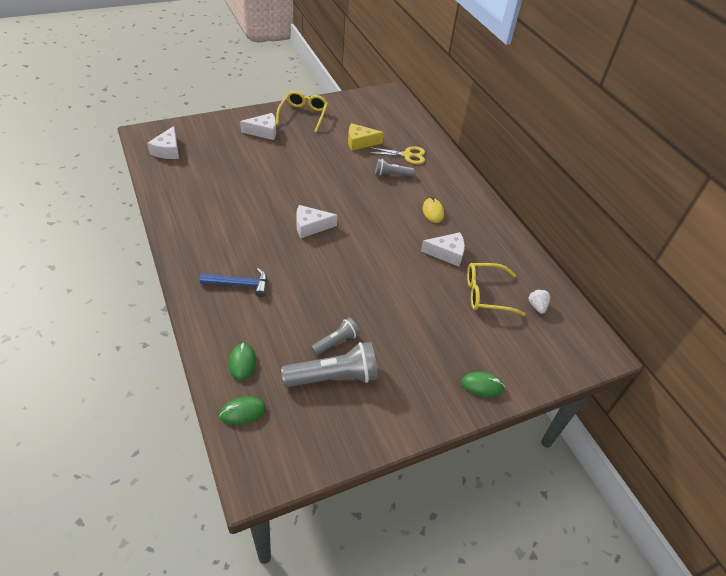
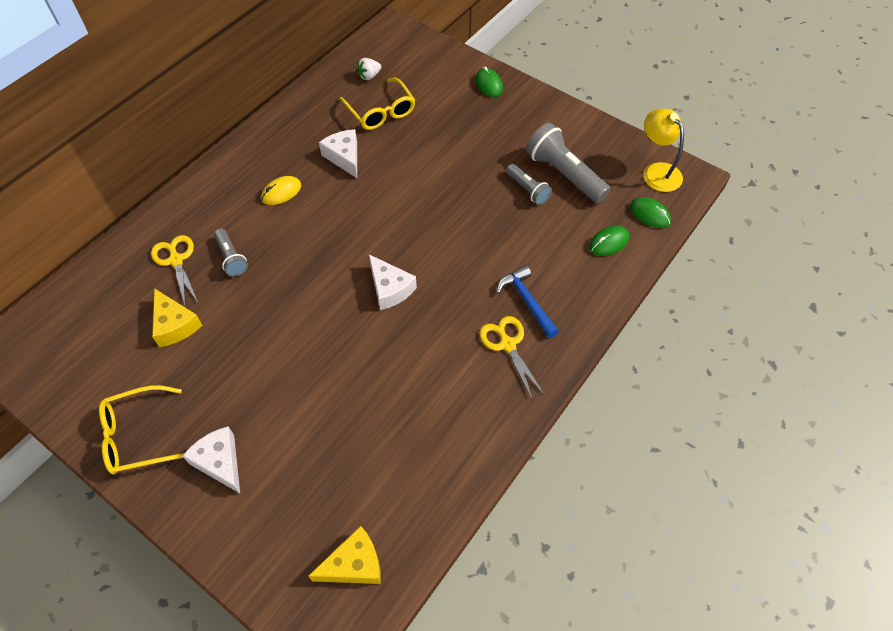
camera: 115 degrees left, 10 degrees up
(168, 150) = (354, 564): white cheese -> yellow cheese
(219, 258) = (507, 344): none -> yellow scissors
(282, 454) = (657, 171): none -> yellow lamp
(336, 342) = (528, 190): grey flashlight -> grey flashlight turned 150 degrees counterclockwise

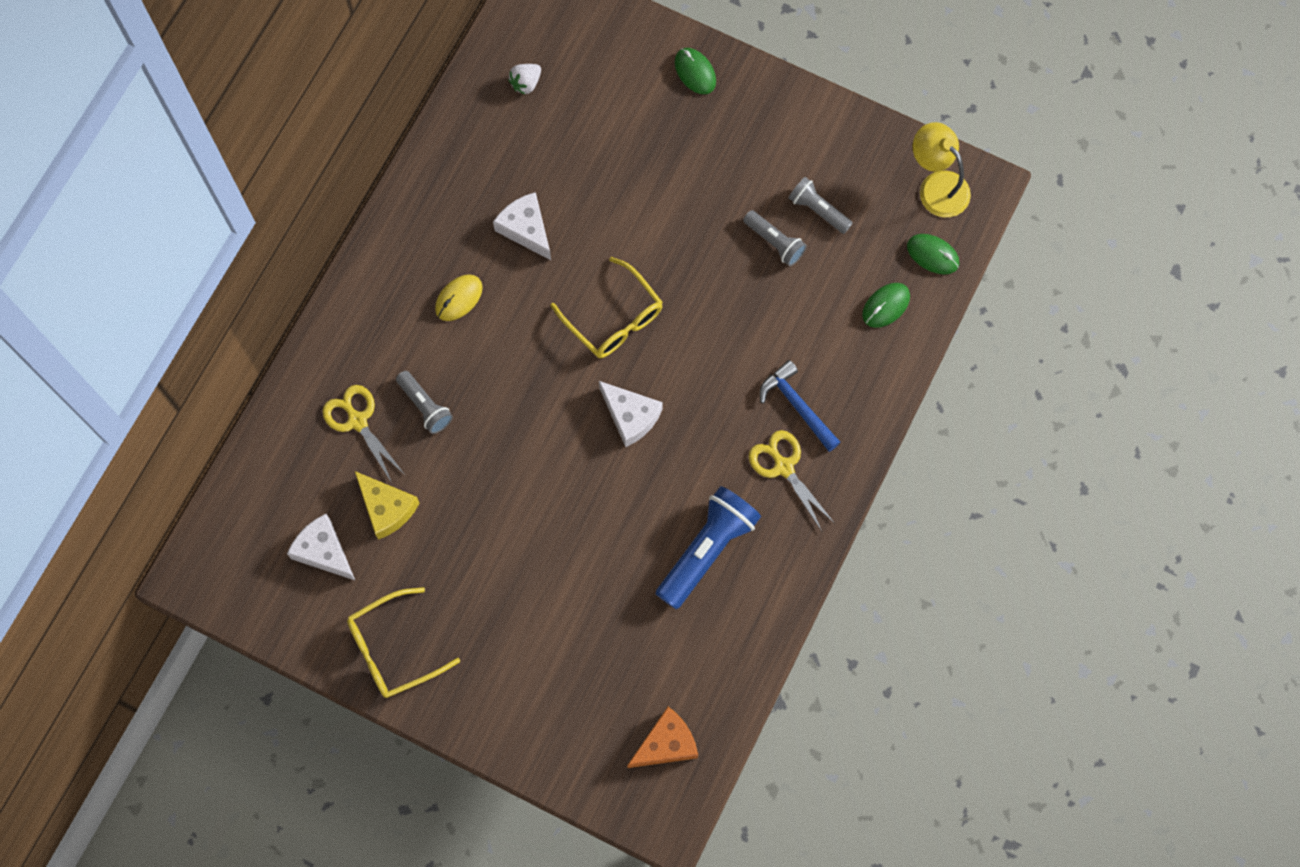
camera: 10 degrees left, 15 degrees up
(220, 462) = (494, 662): white cheese -> white cheese (324, 551)
(354, 564) = (666, 744): yellow cheese -> orange cheese
(380, 112) = (556, 144): yellow glasses -> yellow glasses (614, 318)
(429, 399) = (707, 550): none -> blue flashlight
(564, 174) = (818, 210): grey flashlight -> grey flashlight, size x0.56

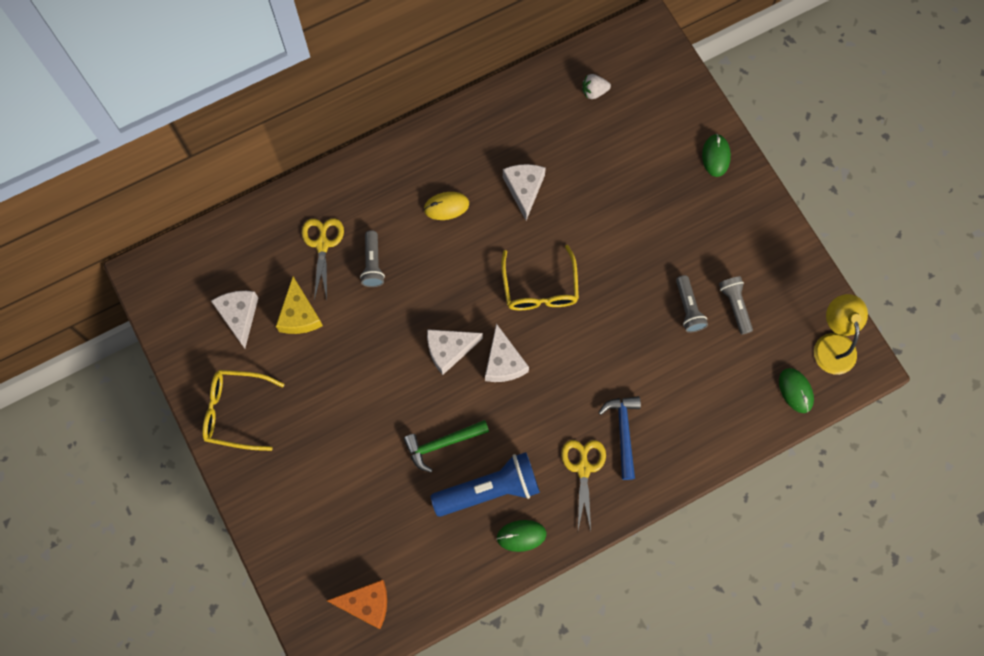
camera: 35 degrees right, 0 degrees up
(567, 440) = (449, 350): none -> white cheese
(628, 537) = (442, 443): none -> green hammer
(886, 306) = (736, 404): green mouse -> green mouse (521, 536)

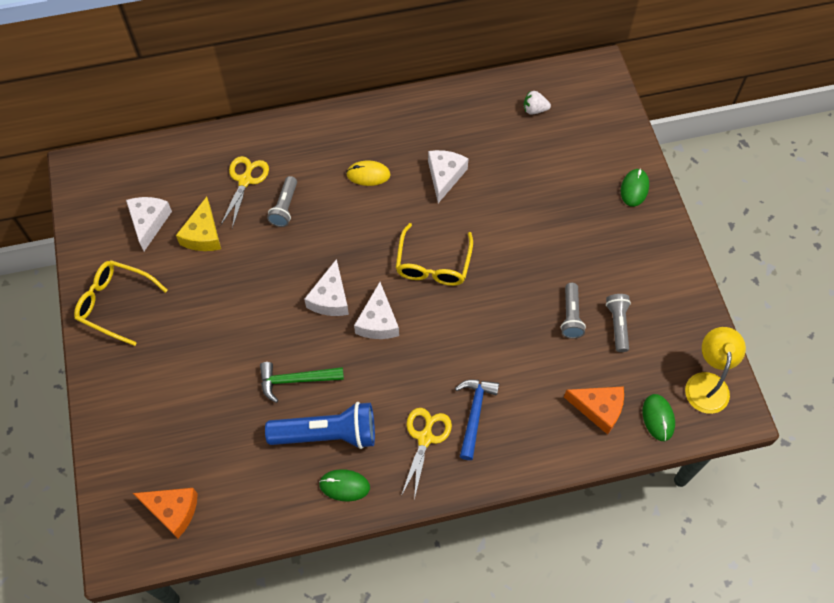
camera: 15 degrees right, 10 degrees down
(449, 350) = (330, 298): white cheese -> white cheese turned 75 degrees counterclockwise
(738, 396) = (598, 409): none -> orange cheese

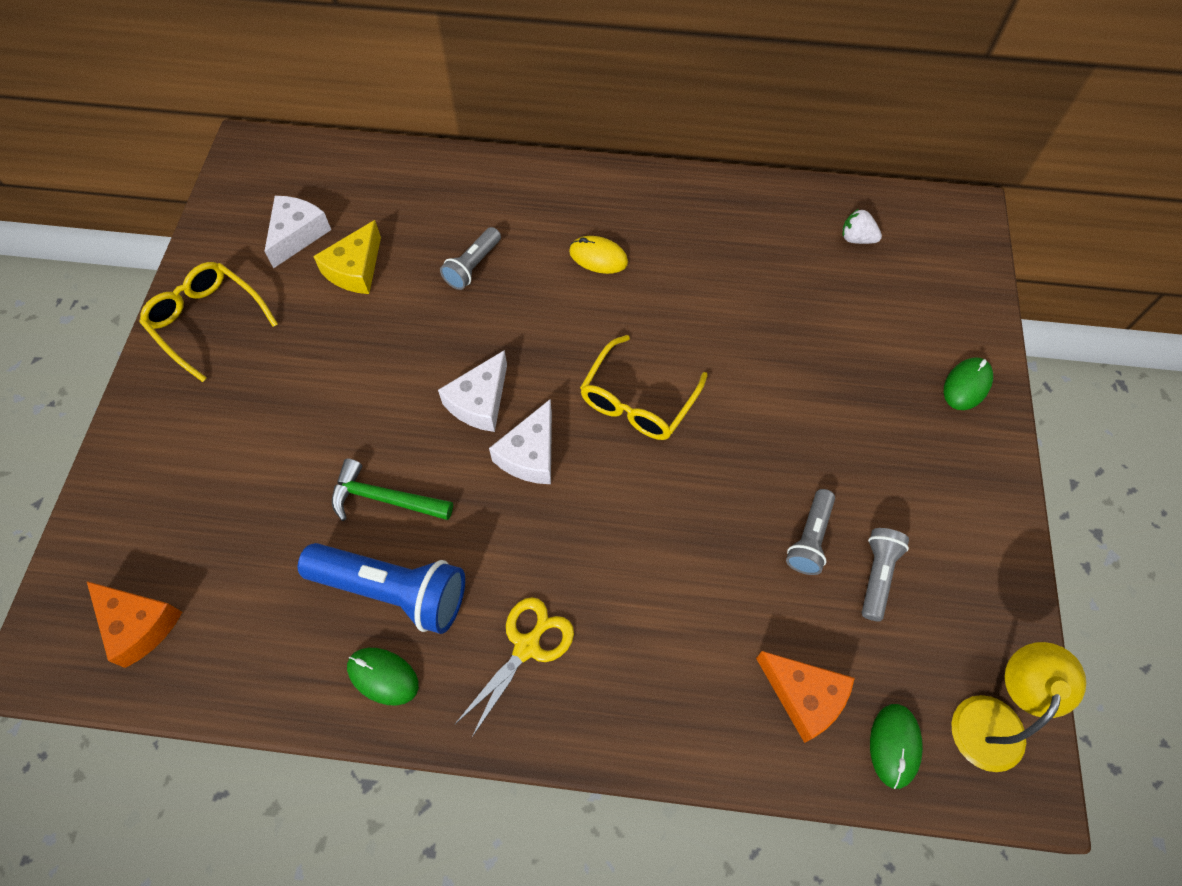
camera: 20 degrees right, 0 degrees up
(245, 180) = (438, 219): yellow scissors -> none
(444, 176) = (700, 289): white cheese -> none
(474, 414) = (612, 636): blue hammer -> none

